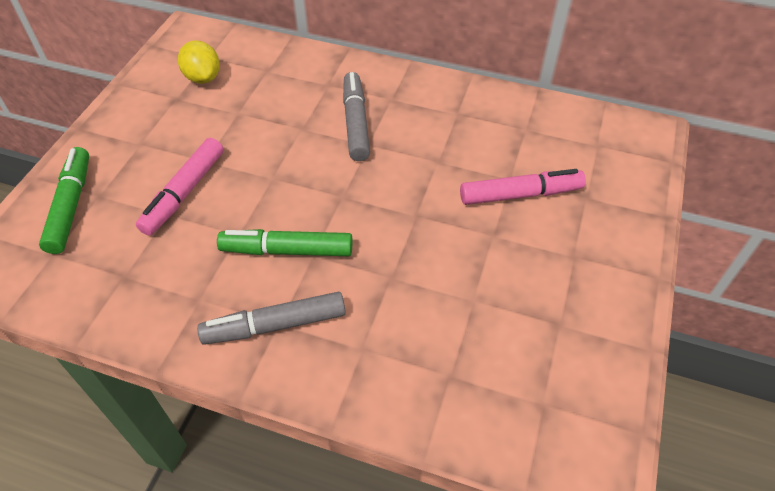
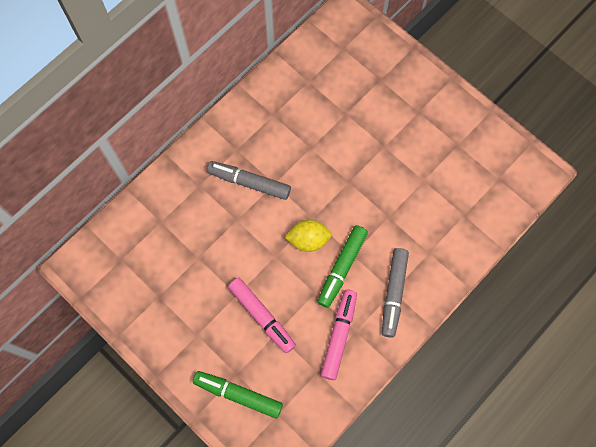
camera: 65 degrees left, 20 degrees up
(203, 78) = (144, 270): yellow lemon -> yellow lemon (308, 240)
(520, 194) = (361, 114): pink marker -> pink marker (339, 335)

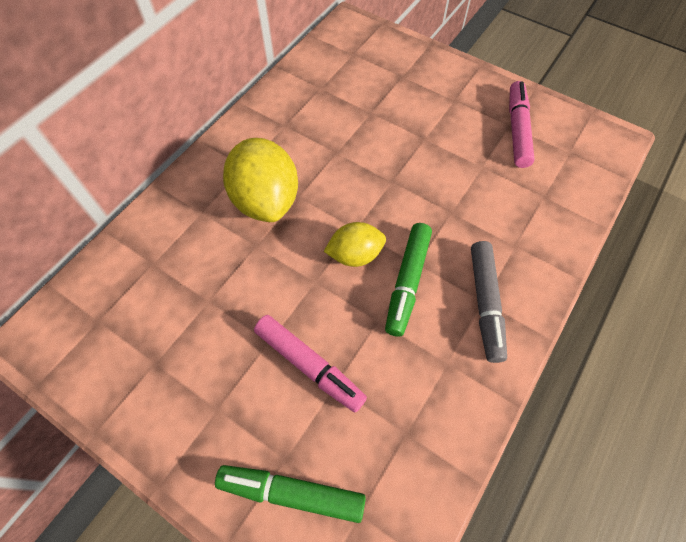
camera: 10 degrees left, 10 degrees down
(249, 182) = (266, 200): grey marker -> yellow lemon
(339, 335) = (425, 373): pink marker -> pink marker (517, 130)

